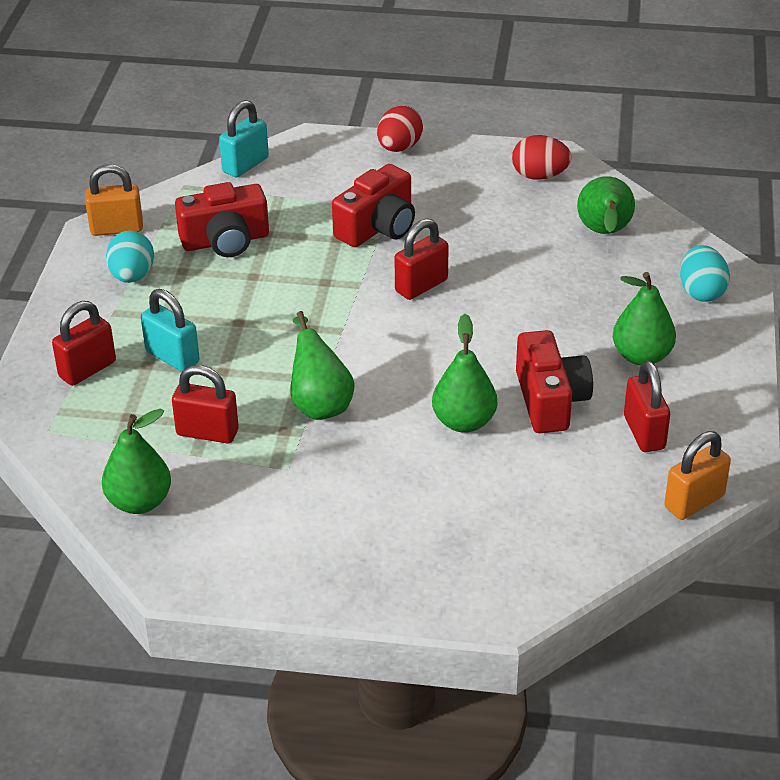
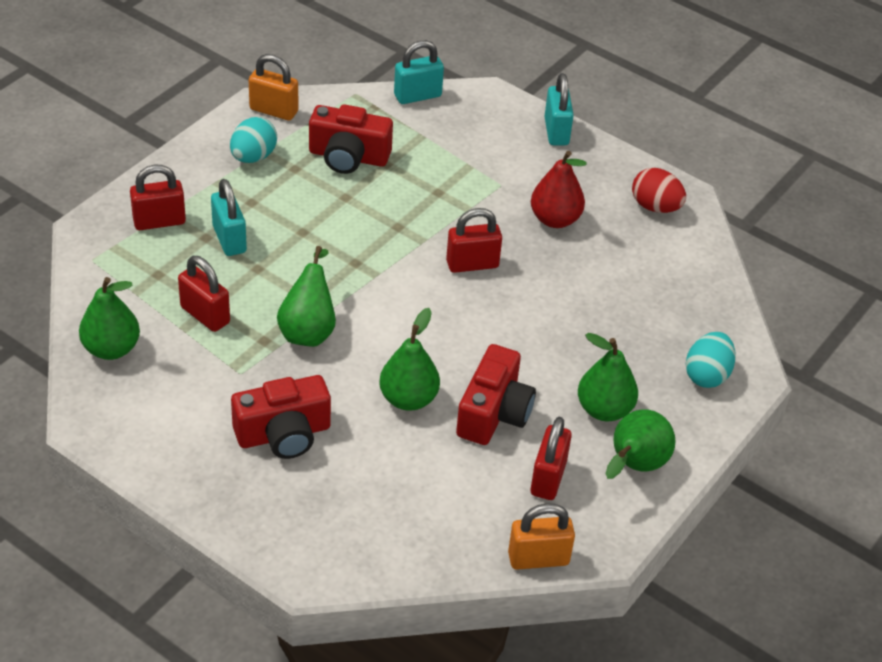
camera: 25 degrees right, 5 degrees up
(378, 227) = (479, 196): red camera -> red camera (283, 434)
(399, 148) = (556, 131): red egg -> turquoise padlock
(462, 220) = (555, 219): none -> red pear
(604, 233) = (667, 284): green pear -> green pear (634, 466)

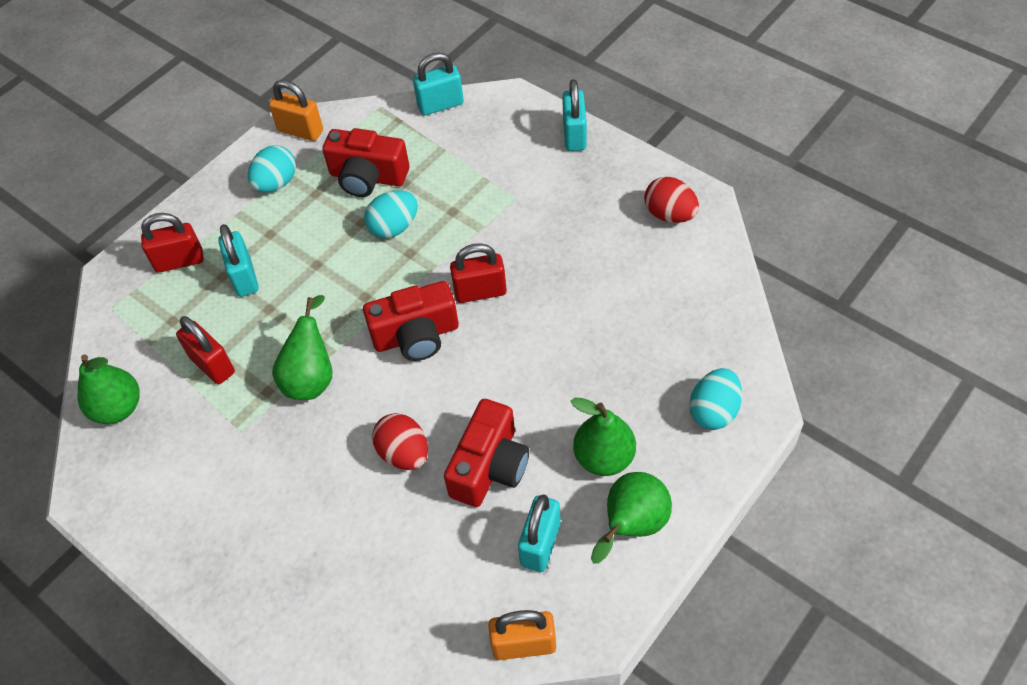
camera: 10 degrees right, 10 degrees up
(283, 434) = (276, 501): red camera -> red camera (416, 335)
(380, 203) = (394, 227): none -> turquoise egg
(408, 399) = (404, 453): green pear -> red egg
(548, 478) = (540, 544): red padlock -> turquoise padlock
(555, 219) = (567, 235): red pear -> none

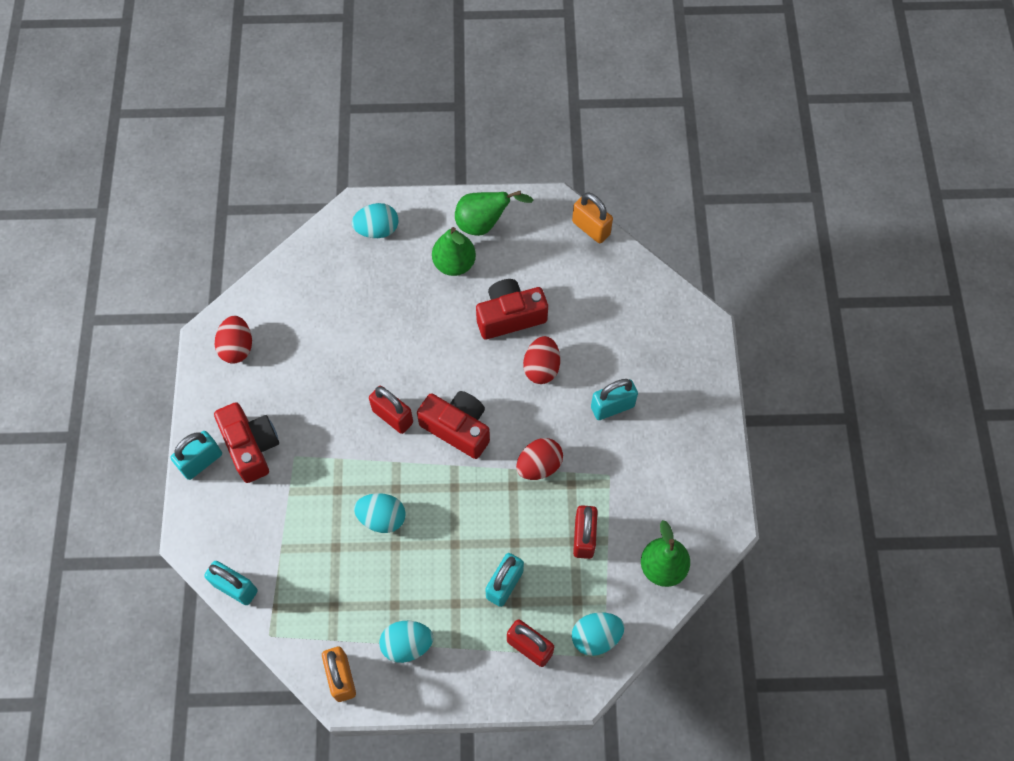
camera: 135 degrees left, 10 degrees up
(130, 312) = (596, 637): none -> turquoise egg
(312, 377) = (539, 465): green pear -> red egg
(368, 177) = (350, 579): red camera -> red camera (251, 447)
(540, 544) = (532, 258): turquoise padlock -> turquoise padlock (612, 407)

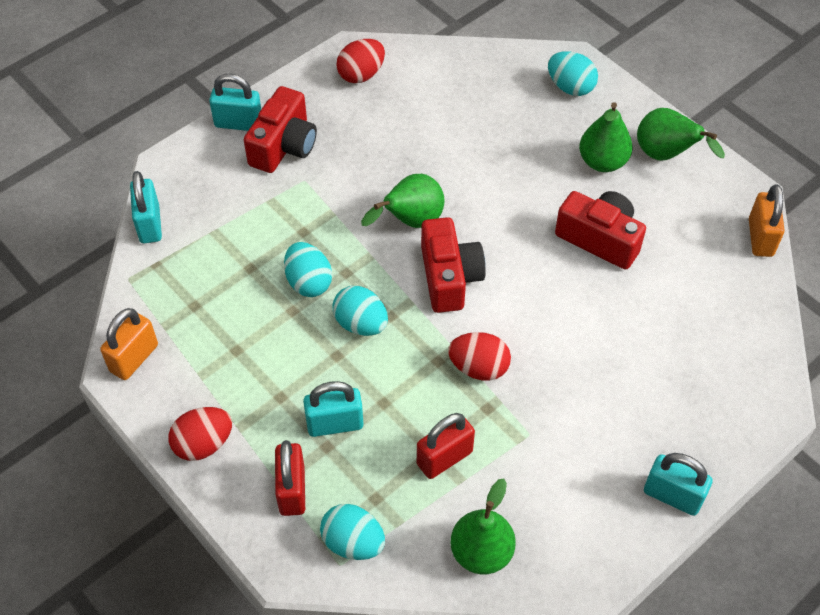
camera: 50 degrees right, 10 degrees down
(392, 416) = (410, 222): red padlock -> green pear
(407, 644) = (207, 387): turquoise egg -> turquoise egg (361, 324)
(541, 368) = (577, 299): red egg -> red egg (203, 444)
(612, 407) = (601, 386): turquoise padlock -> turquoise padlock (672, 495)

